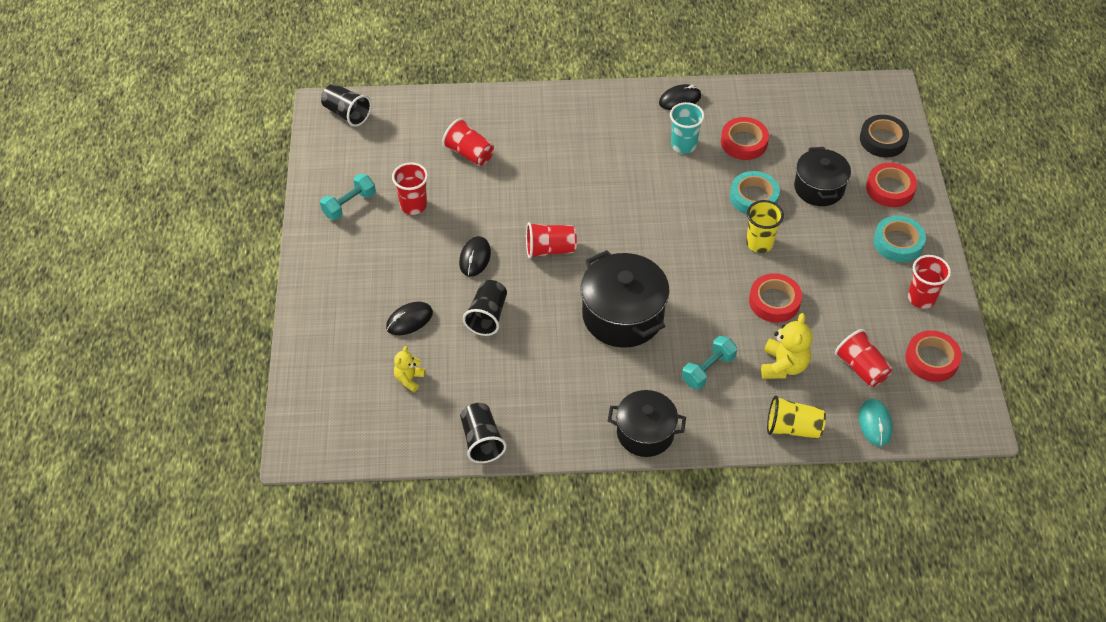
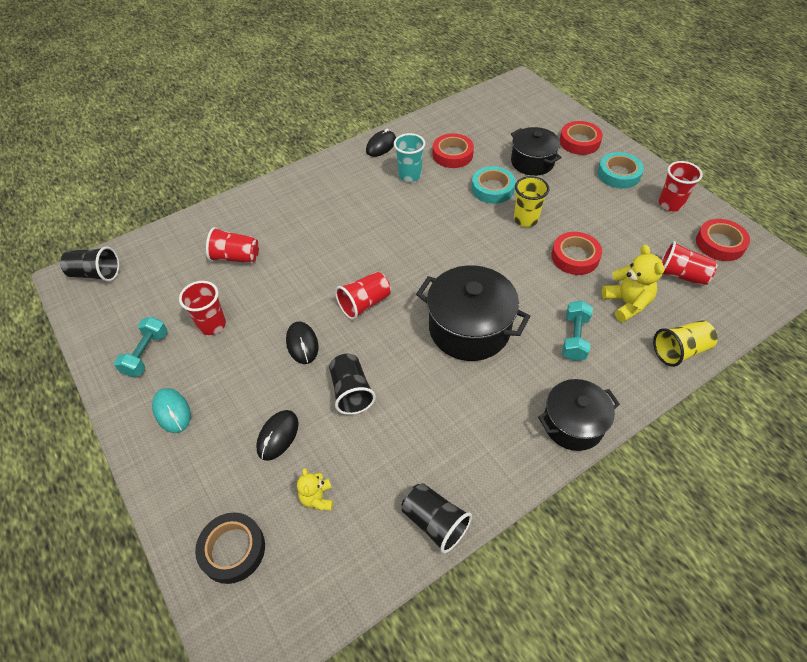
camera: 30 degrees left, 0 degrees up
(875, 424) = (732, 313): turquoise mouse -> turquoise mouse (172, 411)
(883, 140) = (545, 113): black tape -> black tape (232, 550)

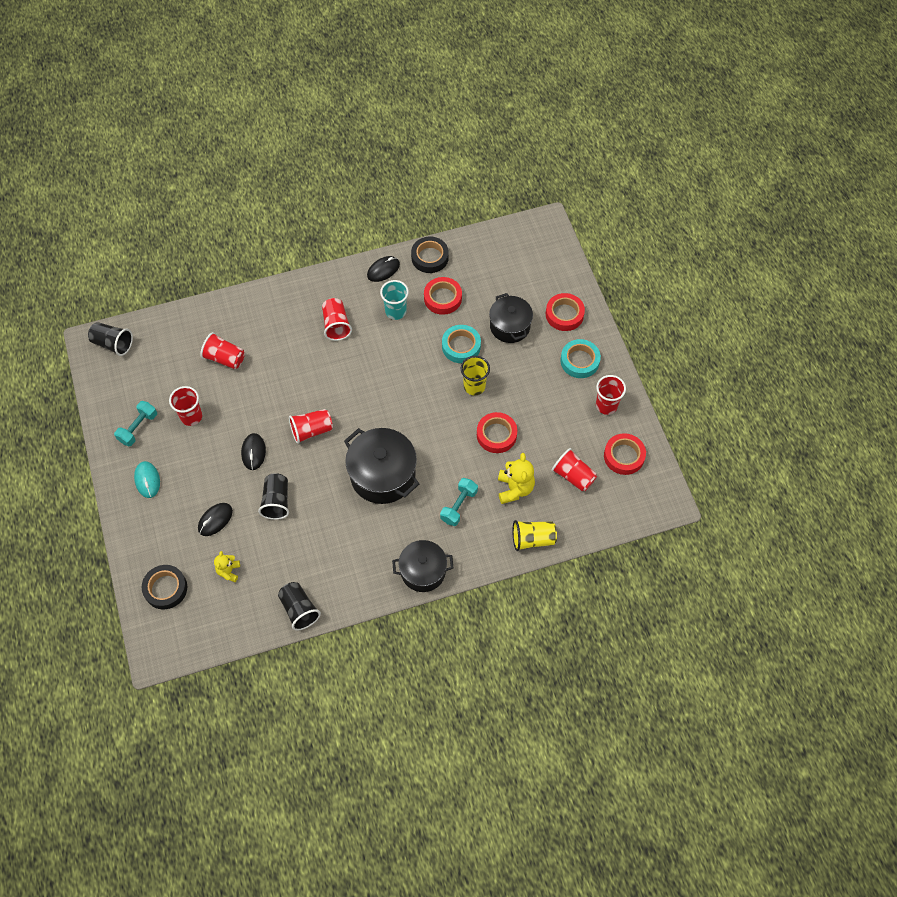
camera: 15 degrees right, 10 degrees up
(351, 200) = (336, 325): none -> red cup
(423, 127) = (430, 257): none -> black tape

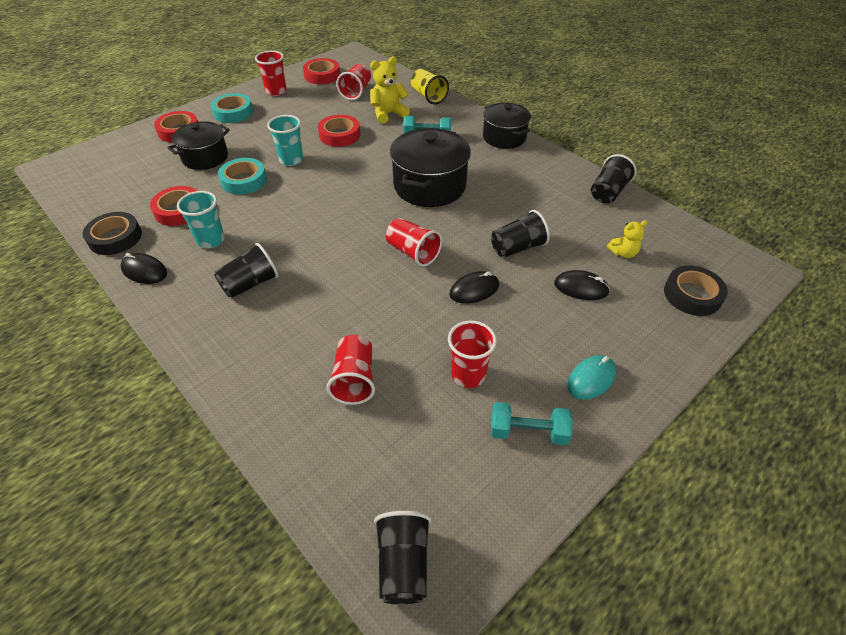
camera: 115 degrees left, 15 degrees down
(336, 325) = (250, 284): red cup -> black cup
(474, 386) = (291, 160): yellow cup -> turquoise cup

